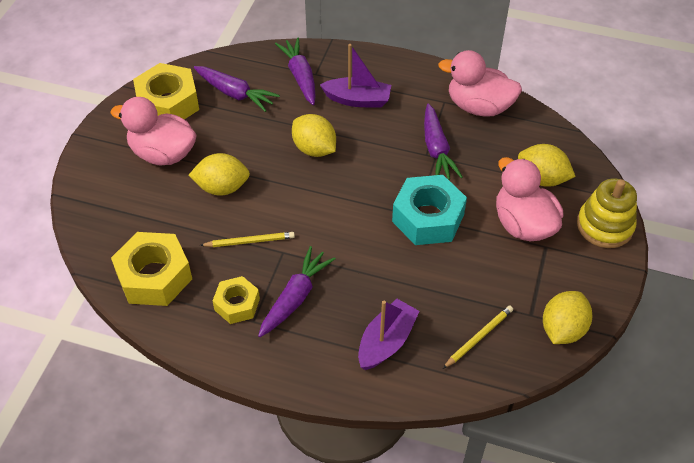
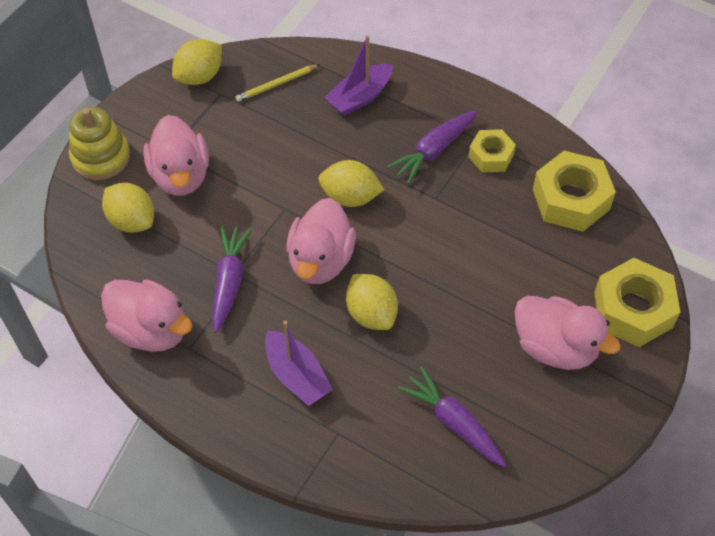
camera: 165 degrees left, 5 degrees up
(168, 103) = (545, 426): yellow nut -> yellow nut (633, 310)
(222, 187) = (489, 285): yellow lemon -> yellow lemon (350, 197)
(249, 241) = (468, 216): yellow pencil -> none
(300, 76) = (360, 432): purple carrot -> none
(357, 100) = (297, 375): purple boat -> purple boat turned 150 degrees counterclockwise
(369, 179) = (321, 260): none -> pink duck
(428, 218) = (274, 202): turquoise nut -> none

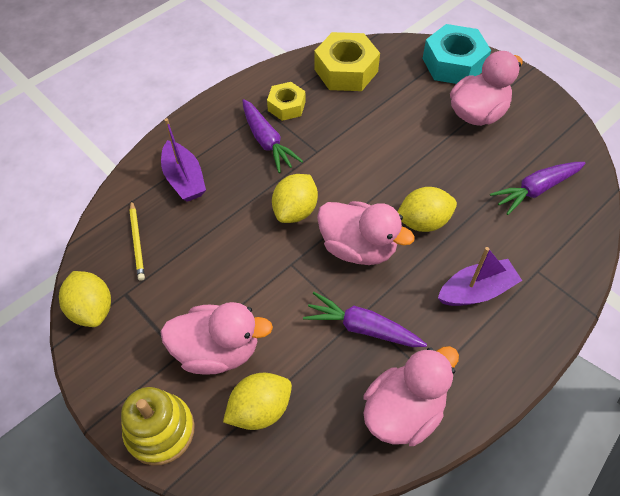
camera: 75 degrees left, 0 degrees up
(633, 310) = (453, 63): yellow nut -> turquoise nut

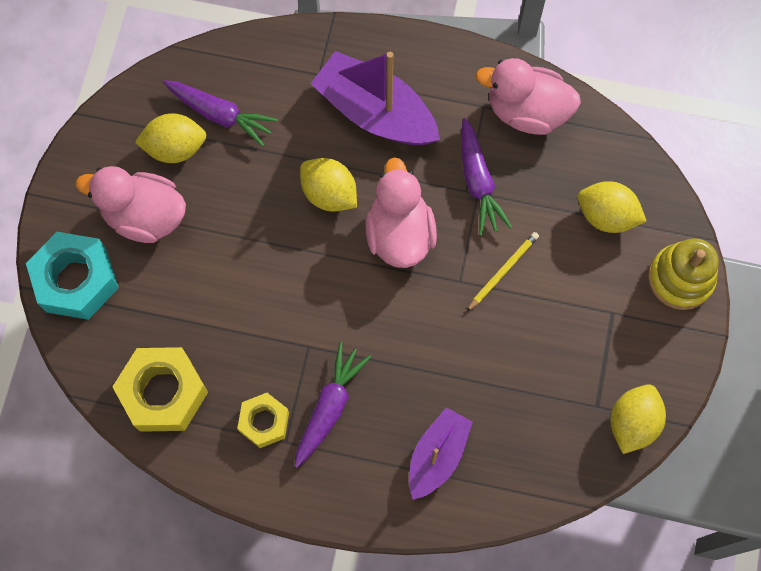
camera: 125 degrees left, 15 degrees up
(137, 241) = (539, 441): yellow pencil -> yellow pencil (502, 271)
(217, 350) = (585, 284): pink duck -> none
(295, 210) = (398, 317): yellow lemon -> yellow lemon (175, 148)
(476, 291) = (375, 112): purple boat -> purple boat, size x1.57

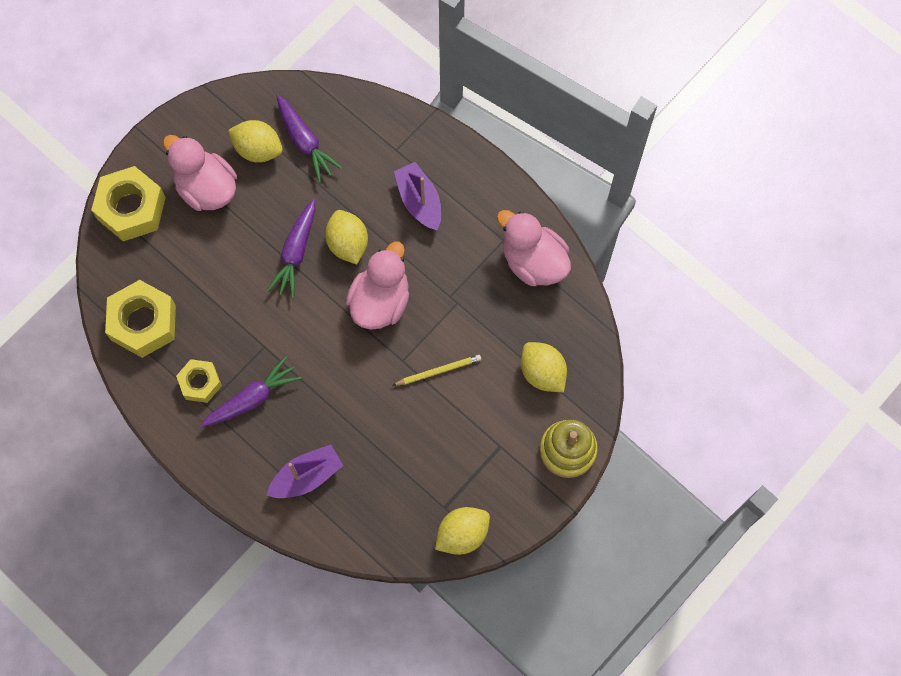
camera: 30 degrees right, 0 degrees up
(76, 280) = (131, 208): turquoise nut -> yellow nut
(375, 112) = (419, 201): purple boat -> purple boat, size x0.64
(478, 182) = (462, 295): purple carrot -> purple carrot (296, 252)

